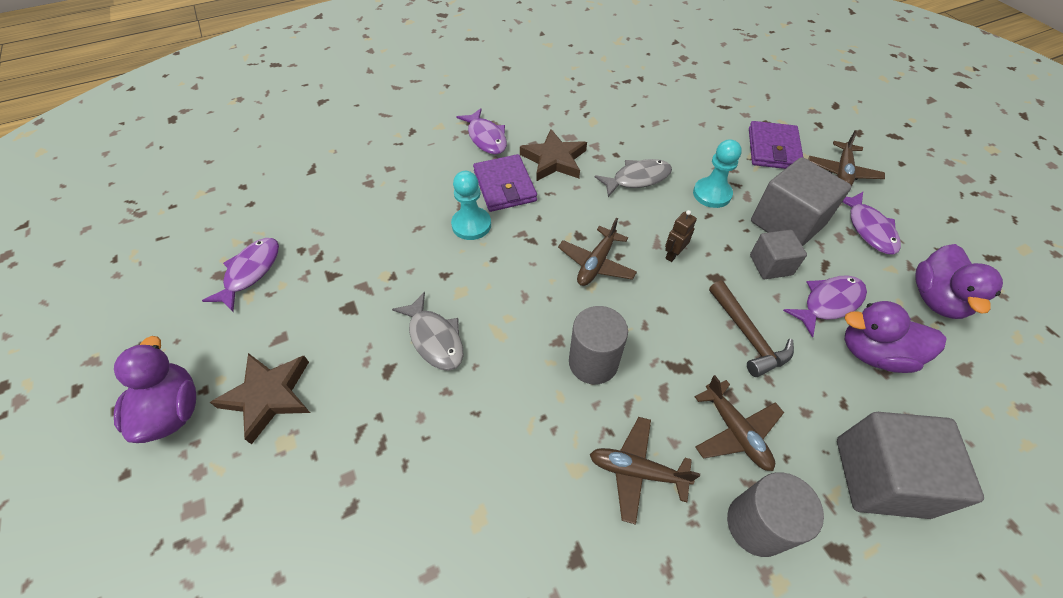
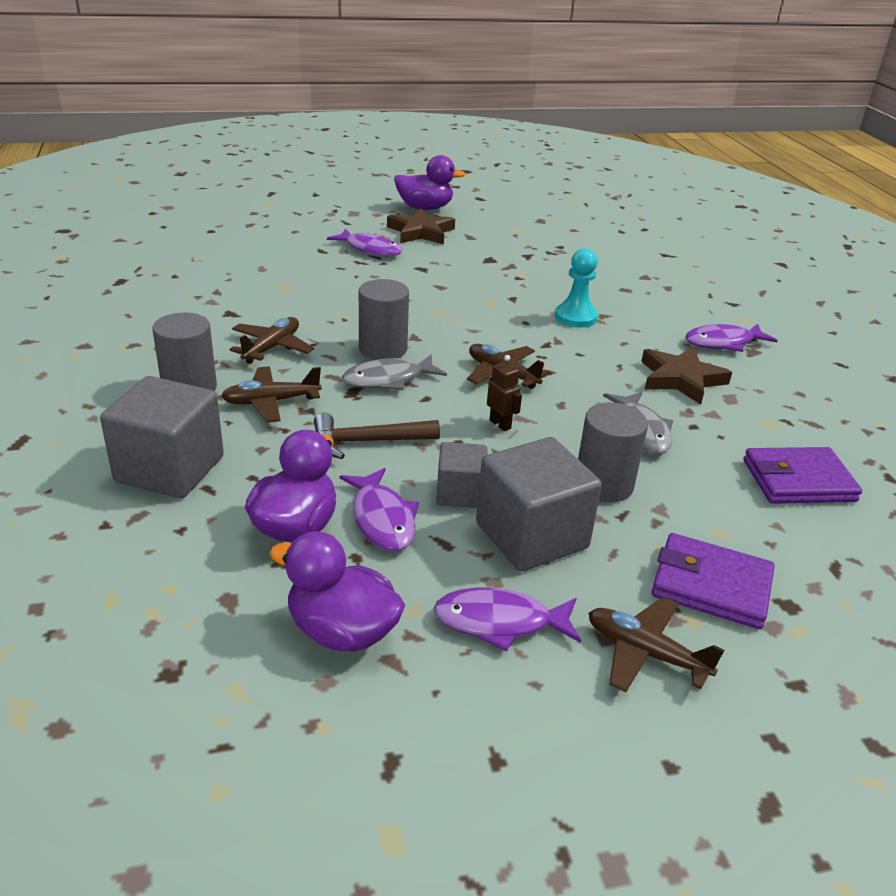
camera: 100 degrees right, 20 degrees down
(250, 272) = (540, 229): purple fish -> purple fish (370, 249)
(435, 338) = (443, 287): grey fish -> grey fish (388, 380)
(505, 186) = (634, 342): purple wallet -> purple wallet (798, 481)
(712, 194) = (603, 484): turquoise pawn -> grey cylinder

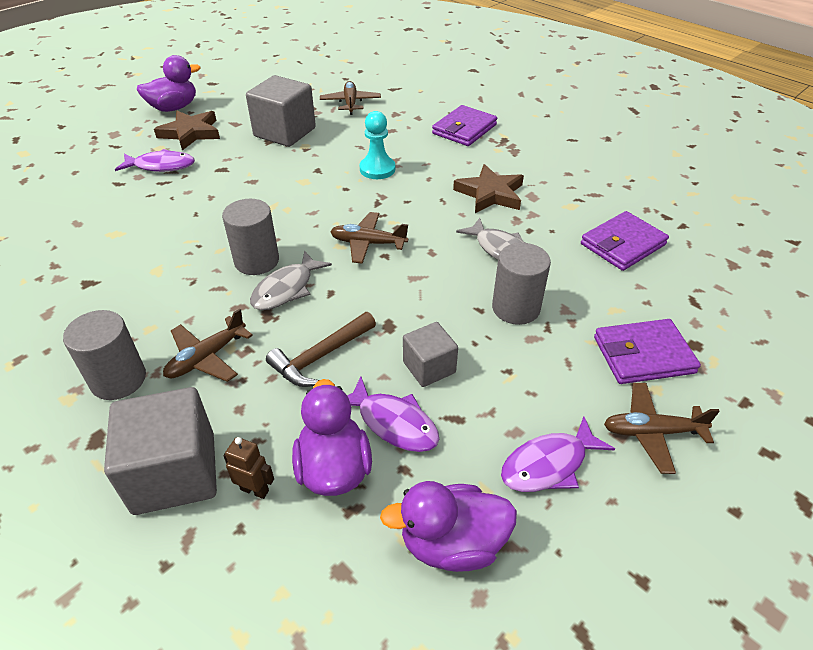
camera: 30 degrees left, 10 degrees up
(272, 347) = (159, 302): brown plane -> brown plane (350, 103)
(500, 424) = (405, 290): brown robot -> brown robot (255, 490)
(531, 535) = (507, 377): grey cube -> grey cube (285, 132)
(712, 314) = (464, 129): none -> purple wallet
(723, 343) = (491, 151): purple fish -> none

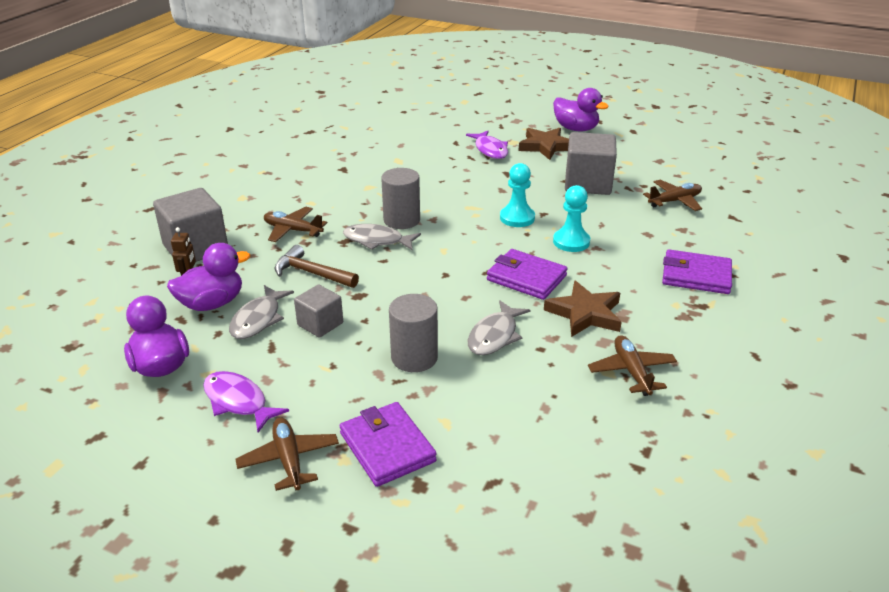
camera: 70 degrees right, 10 degrees down
(118, 379) = (262, 207): grey cylinder -> none
(313, 186) = (517, 218): none -> turquoise pawn
(368, 243) = (456, 262): brown plane -> brown plane (631, 371)
(393, 423) = (258, 319): purple fish -> grey fish
(622, 244) = (561, 418): purple wallet -> purple wallet (526, 278)

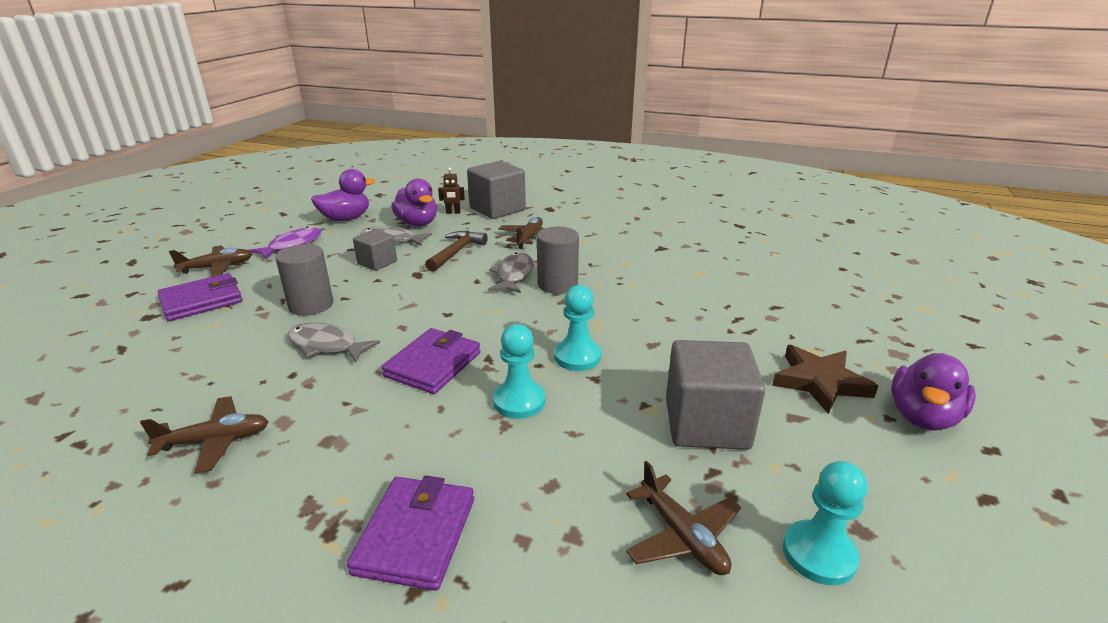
camera: 85 degrees right, 5 degrees down
(490, 150) = (770, 333): purple fish -> none
(585, 313) = (346, 408): brown star -> none
(676, 172) = (819, 554): none -> turquoise pawn

